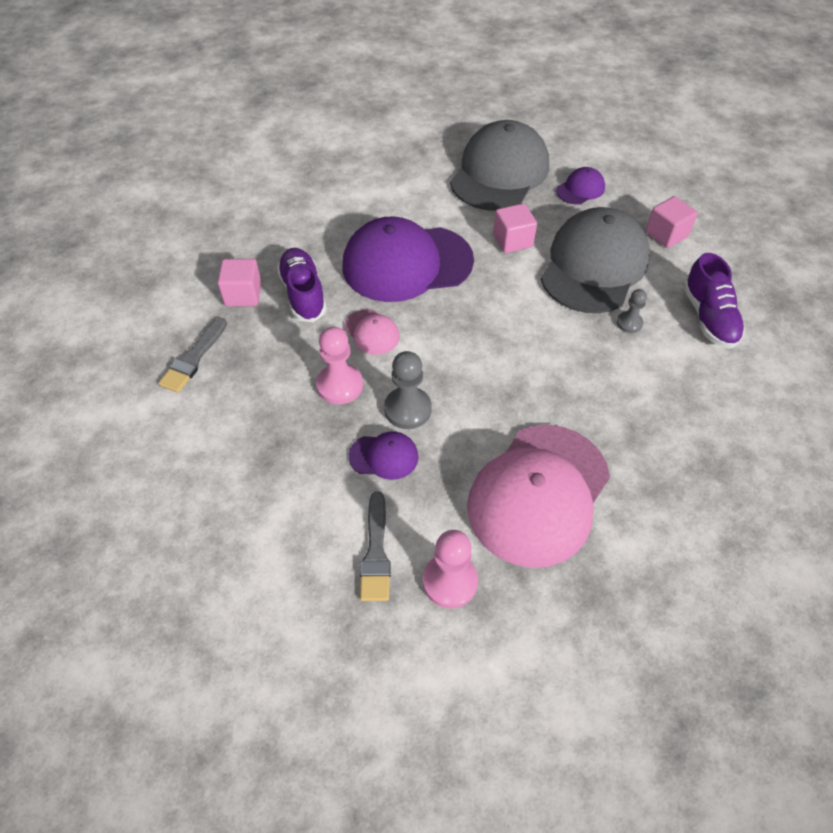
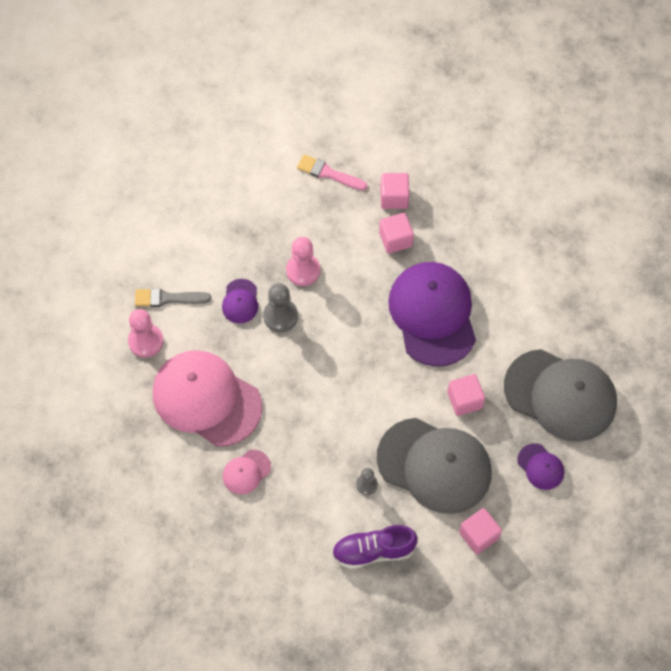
camera: 90 degrees right, 10 degrees up
(193, 359) = (328, 173): grey brush -> pink brush
(303, 294) = (395, 239): purple shoe -> pink cube
(371, 332) = (355, 290): pink cap -> pink cap (246, 472)

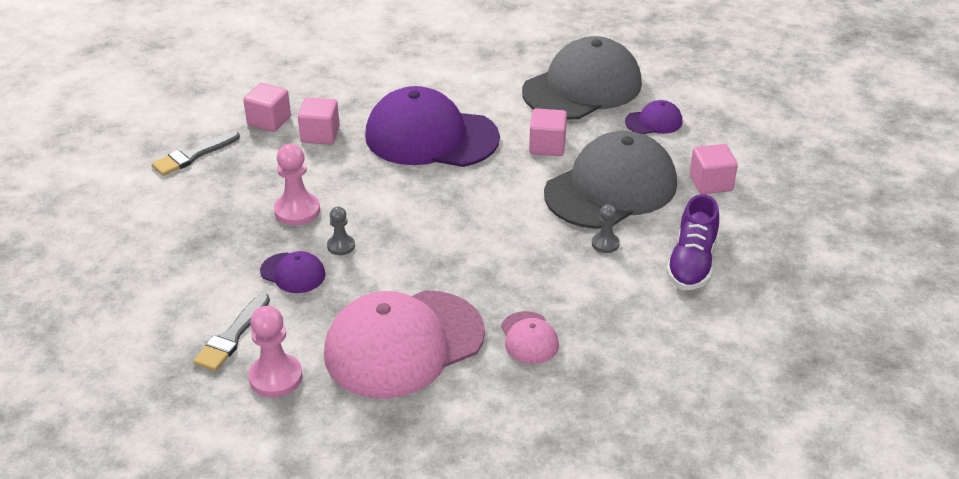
camera: 65 degrees left, 25 degrees down
(280, 316) = (341, 246): grey pawn -> grey pawn, size x0.59
(328, 173) = (193, 156): pink brush -> grey brush

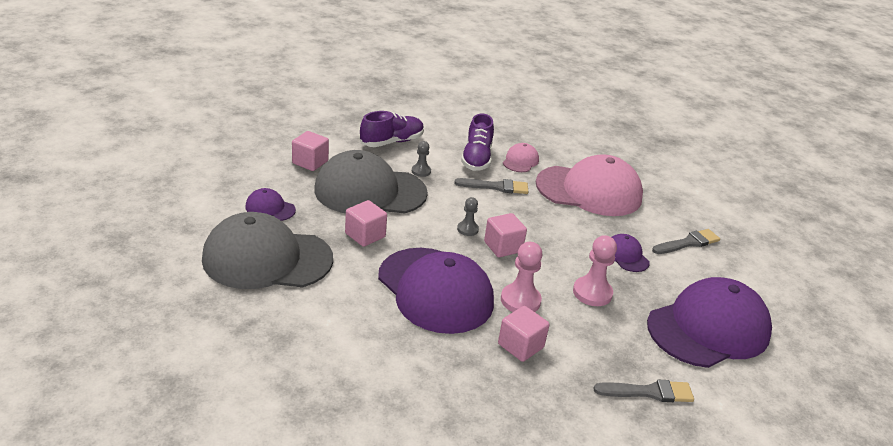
camera: 145 degrees left, 5 degrees down
(163, 238) = (708, 328): none -> purple cap
(269, 121) = (554, 389): pink cube -> pink cube (503, 247)
(276, 377) = (673, 213): pink pawn -> pink pawn (520, 300)
(341, 246) = (580, 254): grey pawn -> grey pawn (467, 229)
(509, 276) = (496, 187): none -> grey brush
(579, 305) = (476, 158): none -> purple shoe

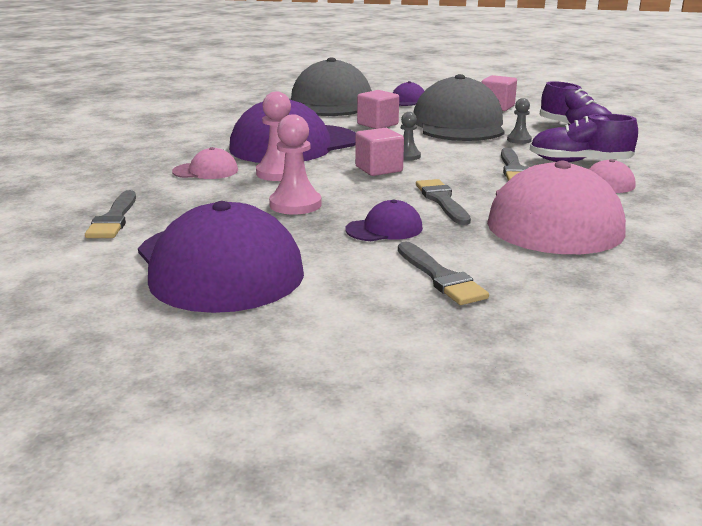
camera: 95 degrees right, 10 degrees down
(520, 346) = (206, 171): pink cube -> pink cap
(568, 226) = (442, 201): none -> grey brush

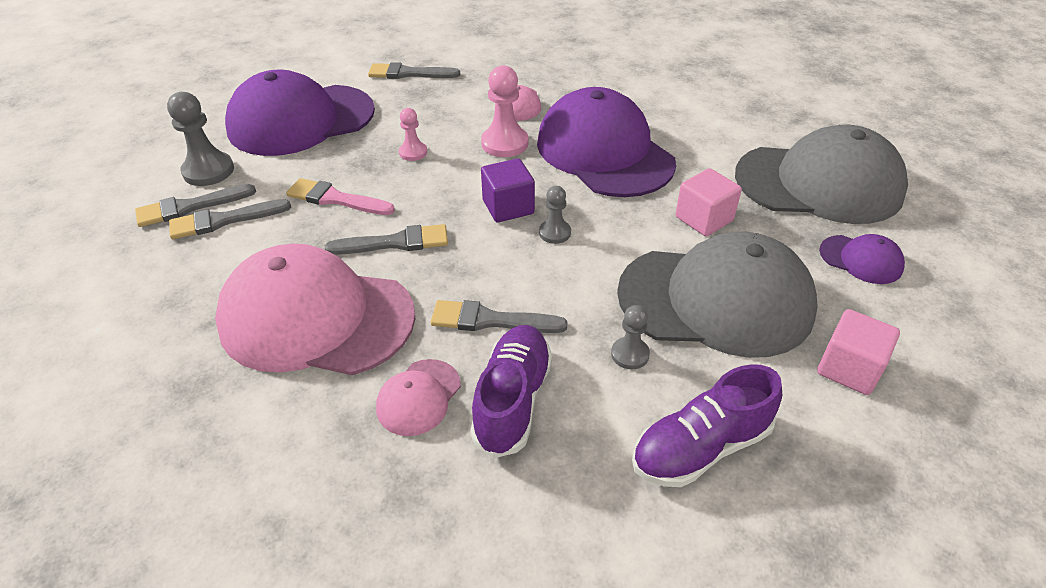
camera: 95 degrees right, 20 degrees up
(295, 204) = (413, 152): pink pawn -> pink pawn, size x0.59
(342, 305) = (208, 171): none -> grey pawn
(378, 169) = (508, 207): pink cube -> purple cube
(384, 229) = (336, 199): purple cap -> pink brush
(423, 301) = (190, 207): none -> grey brush

